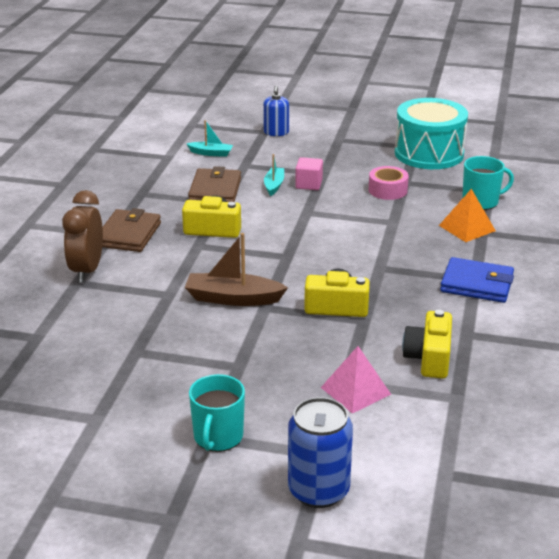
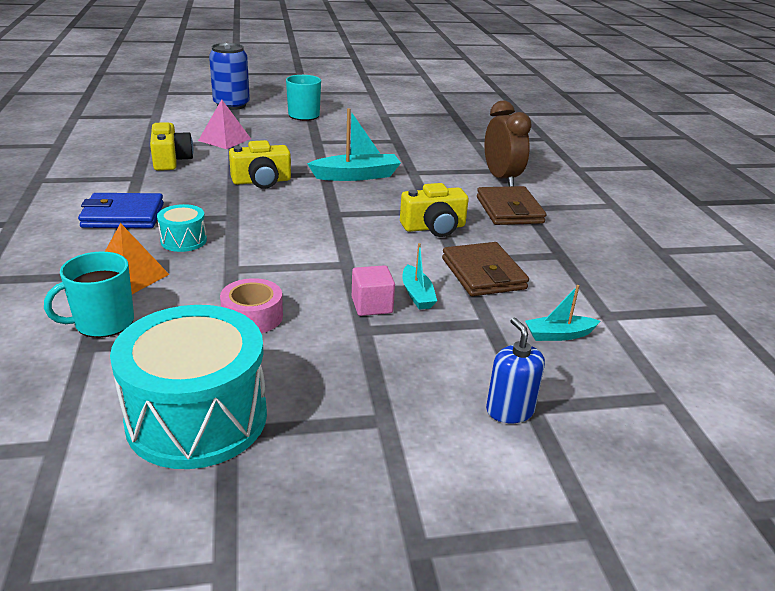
camera: 155 degrees right, 0 degrees up
(233, 298) = (356, 176): brown boat -> turquoise boat
(425, 250) = (183, 240): none -> turquoise drum

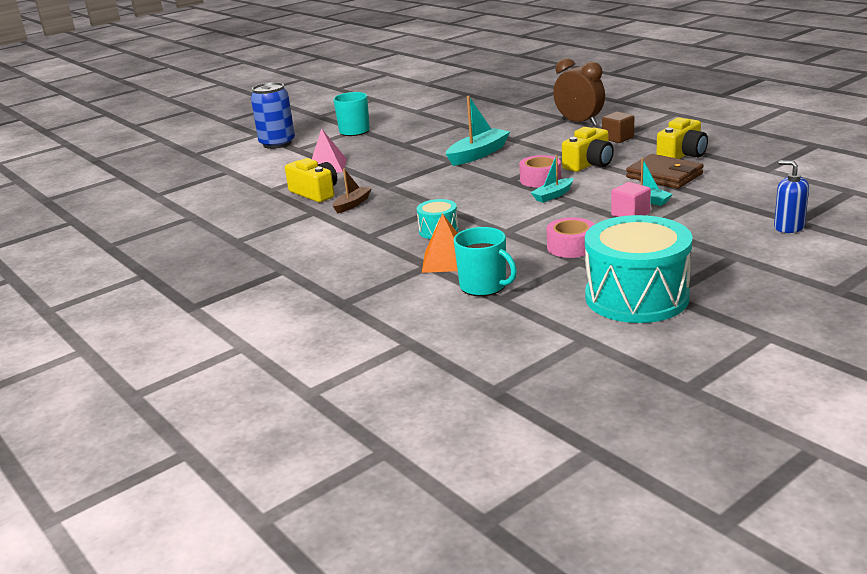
camera: 25 degrees left, 5 degrees down
(103, 323) = (484, 286): turquoise mug -> turquoise mug turned 75 degrees counterclockwise
(123, 215) = (360, 235): blue wallet -> none
(174, 183) = (352, 204): none -> brown boat
(261, 181) = (416, 181): yellow camera -> yellow camera (682, 155)
(361, 225) = (540, 179): none -> pink tape
(509, 210) = (618, 138): brown wallet -> brown cube
(559, 335) = (757, 187): turquoise boat -> turquoise boat (553, 195)

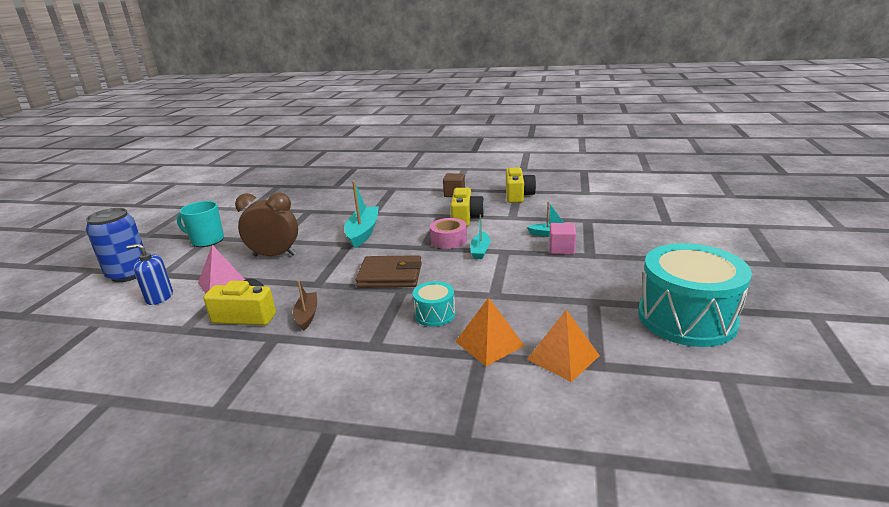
camera: 40 degrees left, 0 degrees up
(484, 286) = (563, 357): turquoise mug -> orange pyramid
(571, 247) = (567, 291): pink tape -> none
(579, 122) = (407, 189): brown clock -> brown clock (274, 255)
(664, 176) = (532, 213): brown wallet -> brown wallet (390, 276)
(789, 227) = (670, 228): blue soap dispenser -> blue soap dispenser (159, 297)

